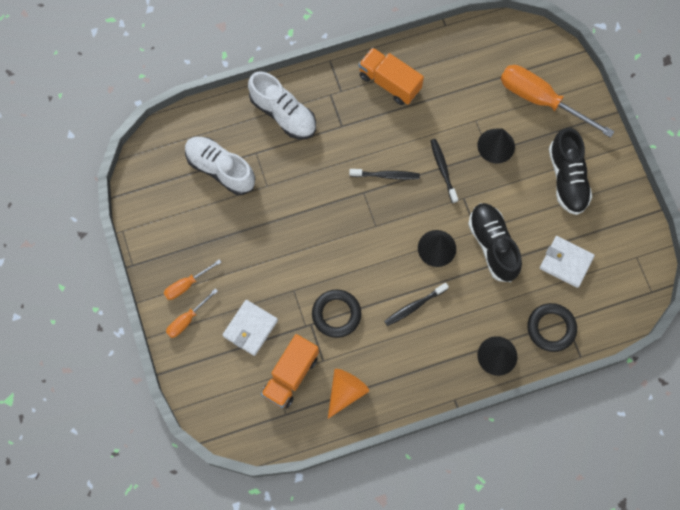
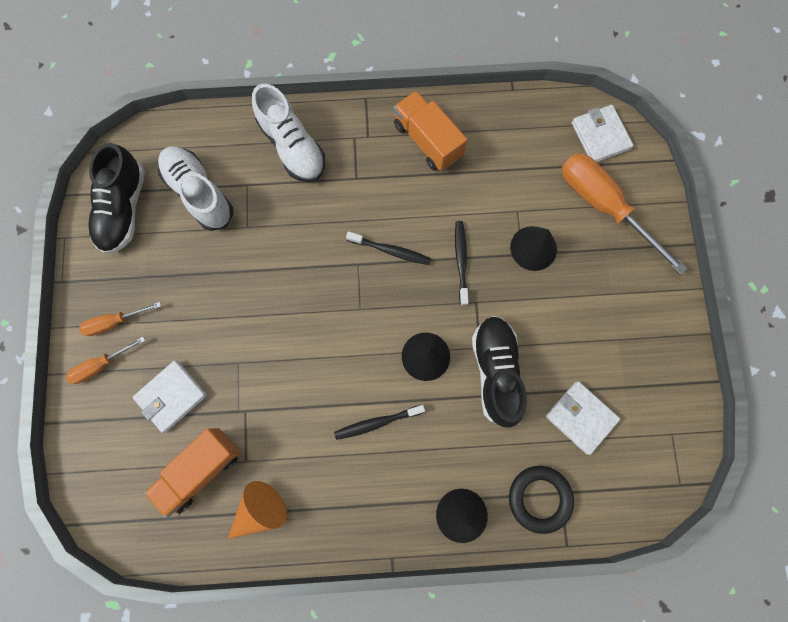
camera: 15 degrees right, 5 degrees up
(336, 314) = (279, 407): black ring -> none
(524, 46) = (600, 136): none -> white wallet
(567, 178) = (610, 311): black shoe -> black shoe (124, 209)

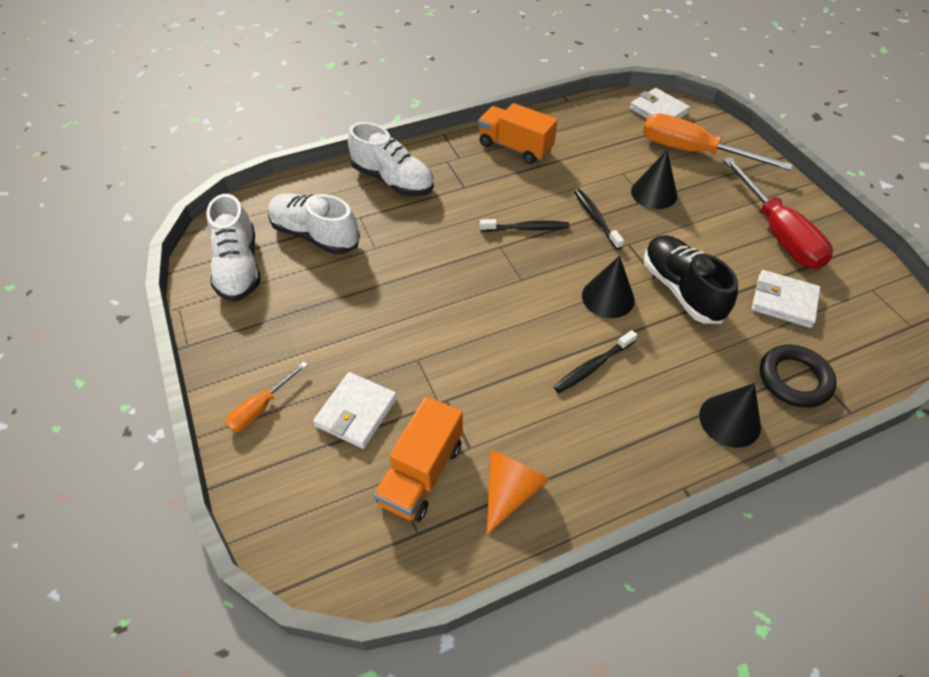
camera: 20 degrees left, 25 degrees down
(115, 322) = (263, 364): orange screwdriver -> none
(124, 209) = (239, 267): black shoe -> white shoe
(624, 338) = (777, 233): none -> red screwdriver

